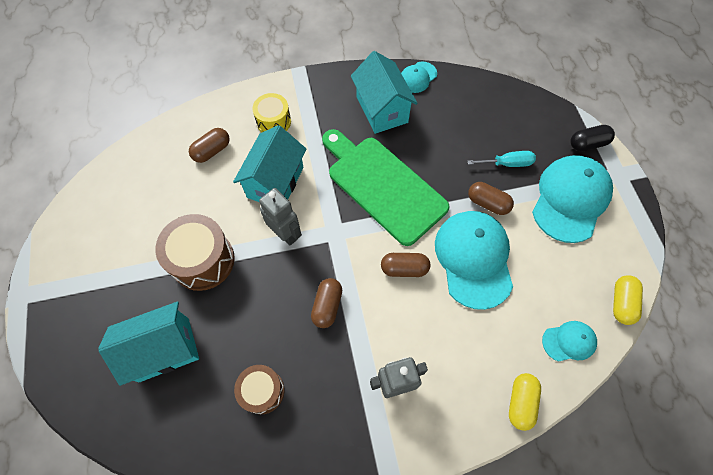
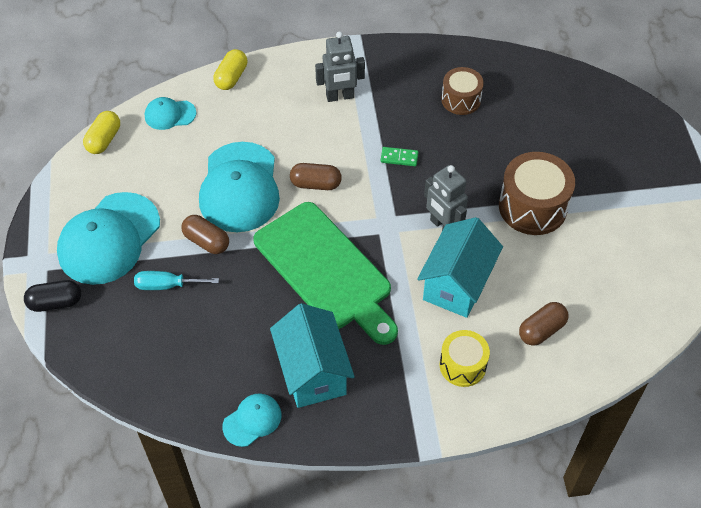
camera: 175 degrees left, 10 degrees down
(164, 349) = (557, 135): turquoise house -> none
(327, 306) = (399, 158): brown capsule -> green domino

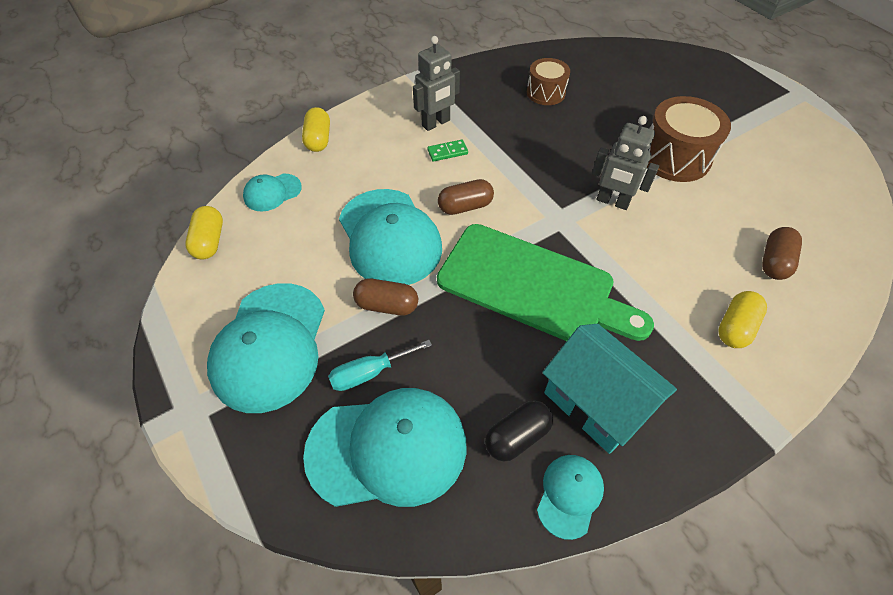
camera: 25 degrees left, 0 degrees up
(55, 302) = (239, 453): black capsule -> black capsule (517, 436)
(151, 340) = (387, 448): none -> turquoise cap
(399, 158) = (527, 156): green domino -> green domino (447, 152)
(457, 284) = (666, 249): turquoise house -> none
(462, 365) = (735, 327): yellow drum -> yellow capsule

